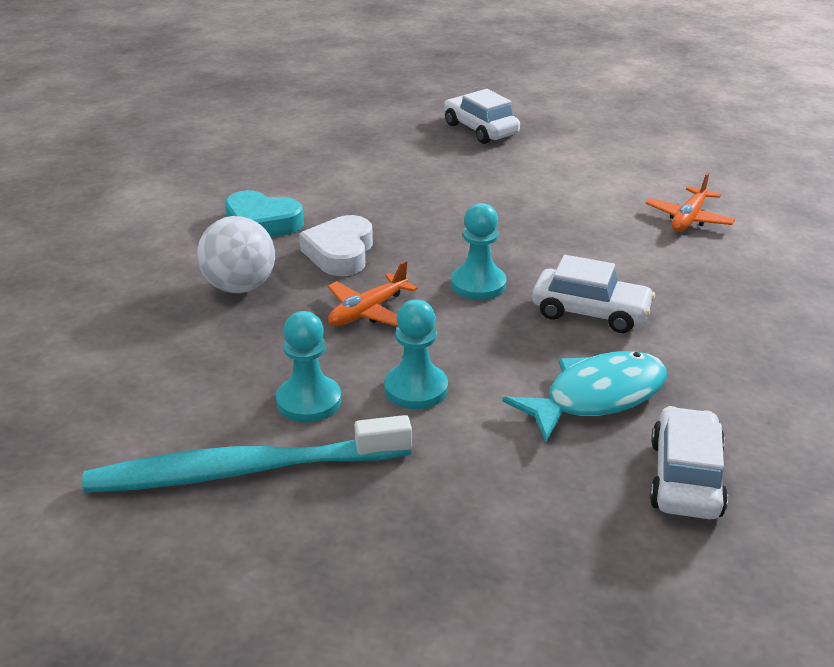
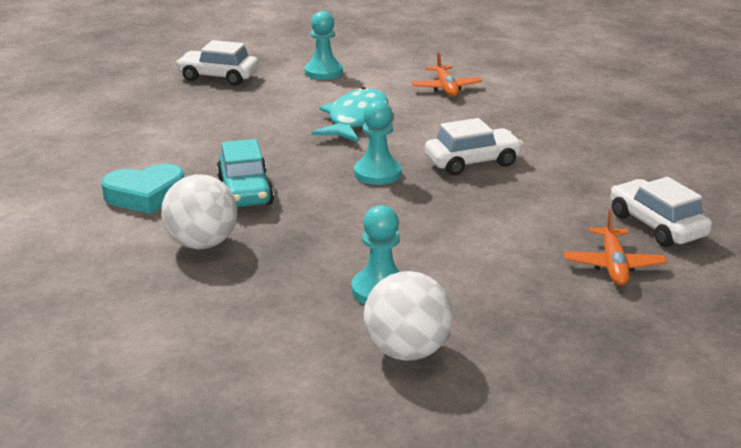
camera: 40 degrees left, 5 degrees down
(244, 470) = (407, 351): turquoise toothbrush -> white ball
(340, 253) = (245, 191): white heart -> turquoise car
(367, 311) = (329, 219): orange plane -> orange plane (613, 265)
(416, 389) = (438, 250): turquoise pawn -> turquoise pawn (323, 72)
(597, 397) = (549, 206): turquoise fish -> turquoise fish (355, 119)

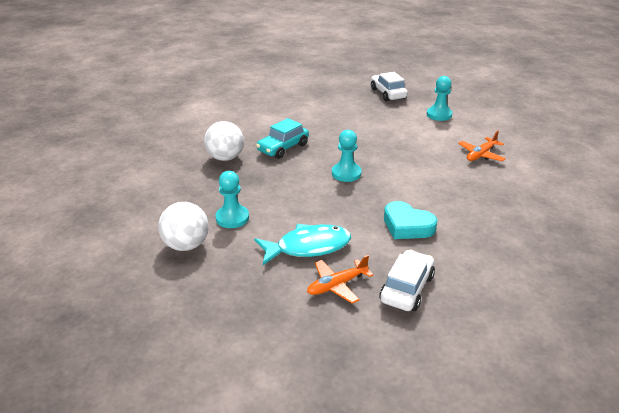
camera: 55 degrees right, 5 degrees up
(145, 195) = (251, 128): turquoise heart -> turquoise heart (407, 226)
(355, 119) = (398, 144): turquoise fish -> turquoise fish (308, 247)
(472, 162) = (399, 196): white car -> none

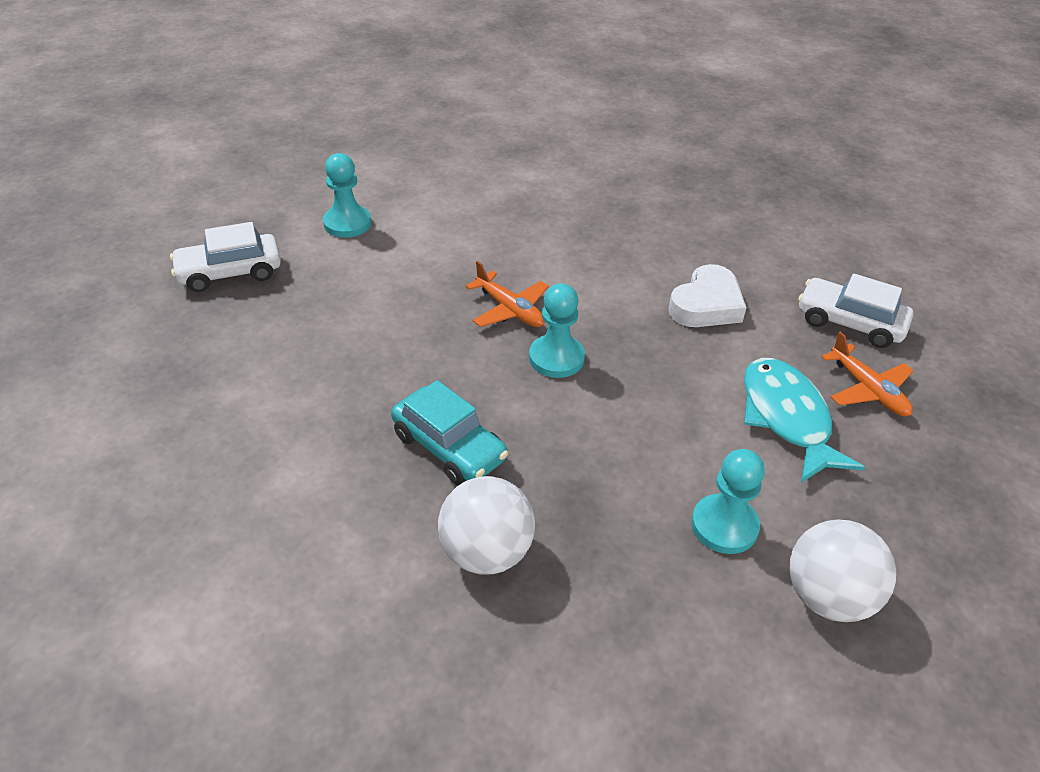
camera: 90 degrees left, 10 degrees up
(407, 226) = (706, 305): turquoise heart -> white heart
(481, 155) = (498, 205): orange plane -> orange plane (510, 310)

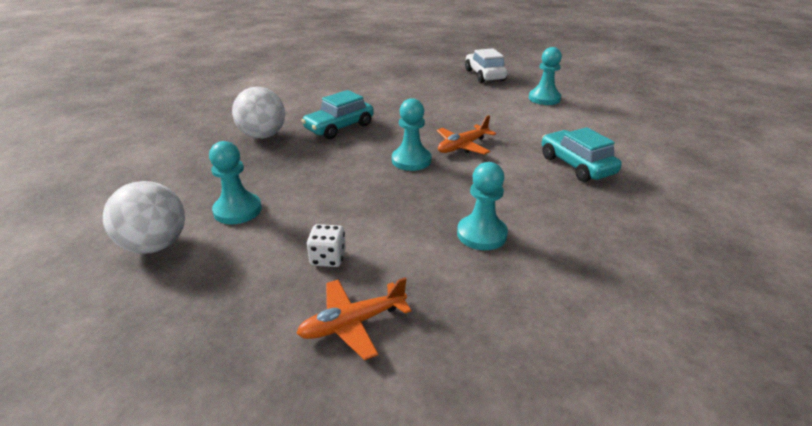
camera: 95 degrees right, 10 degrees down
(550, 226) = (576, 165): none -> turquoise car
(706, 305) = (481, 234): white heart -> turquoise pawn
(787, 418) = (328, 258): turquoise fish -> white dice
(849, 323) = (464, 337): white car -> none

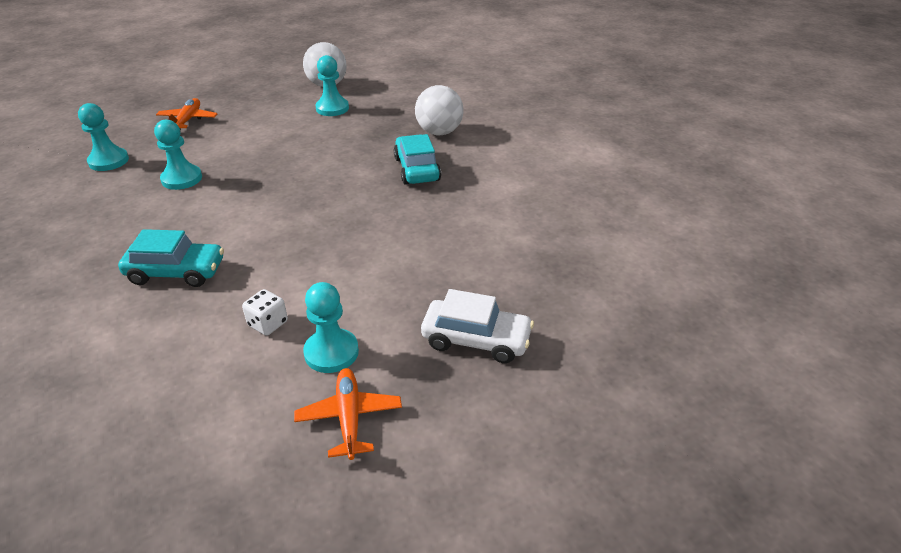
camera: 120 degrees right, 5 degrees up
(328, 258) = (243, 125): white dice -> white dice (268, 324)
(411, 160) = (309, 185): turquoise pawn -> turquoise pawn (108, 161)
(462, 146) = (297, 221): orange plane -> orange plane (349, 417)

